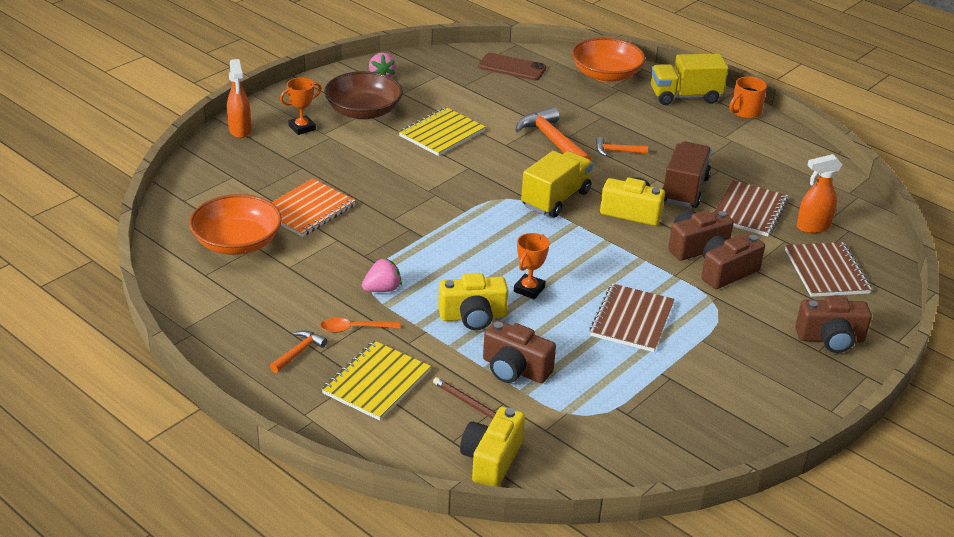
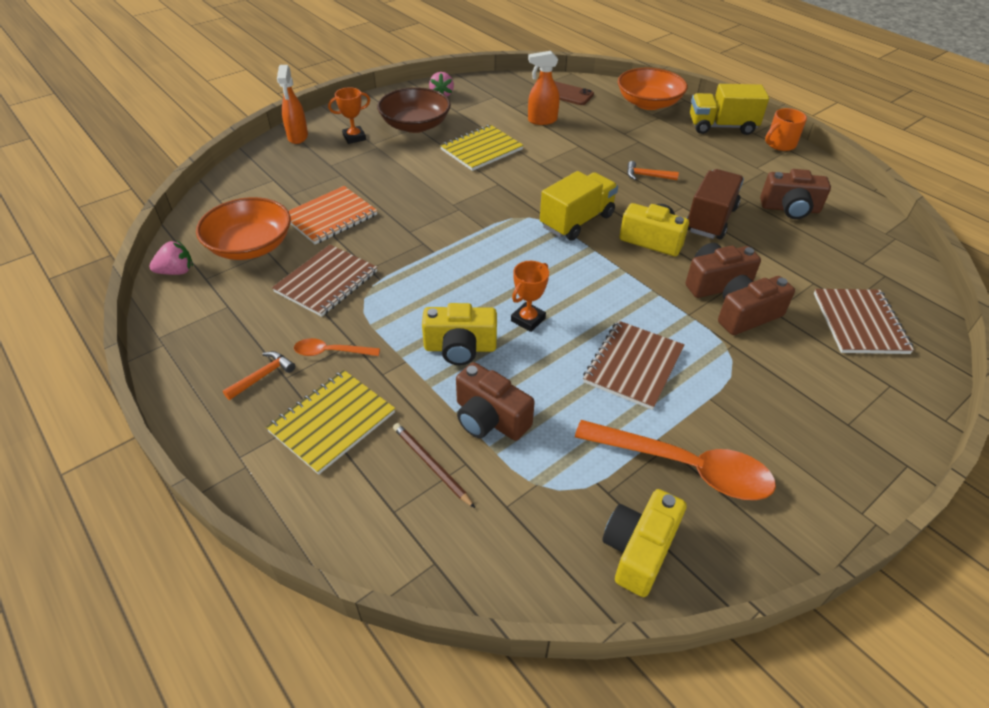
camera: 10 degrees right, 10 degrees up
(382, 289) = (375, 308): pink strawberry -> pink strawberry (177, 271)
(491, 460) = (432, 545): yellow camera -> yellow camera (638, 550)
(552, 141) = (585, 162): orange hammer -> none
(686, 391) = (684, 467): none -> orange spoon
(749, 210) = (776, 246): brown notebook -> brown notebook (326, 282)
(812, 227) = (845, 269): orange spray bottle -> orange spray bottle (542, 120)
(830, 339) = (863, 410): brown camera -> brown camera (790, 209)

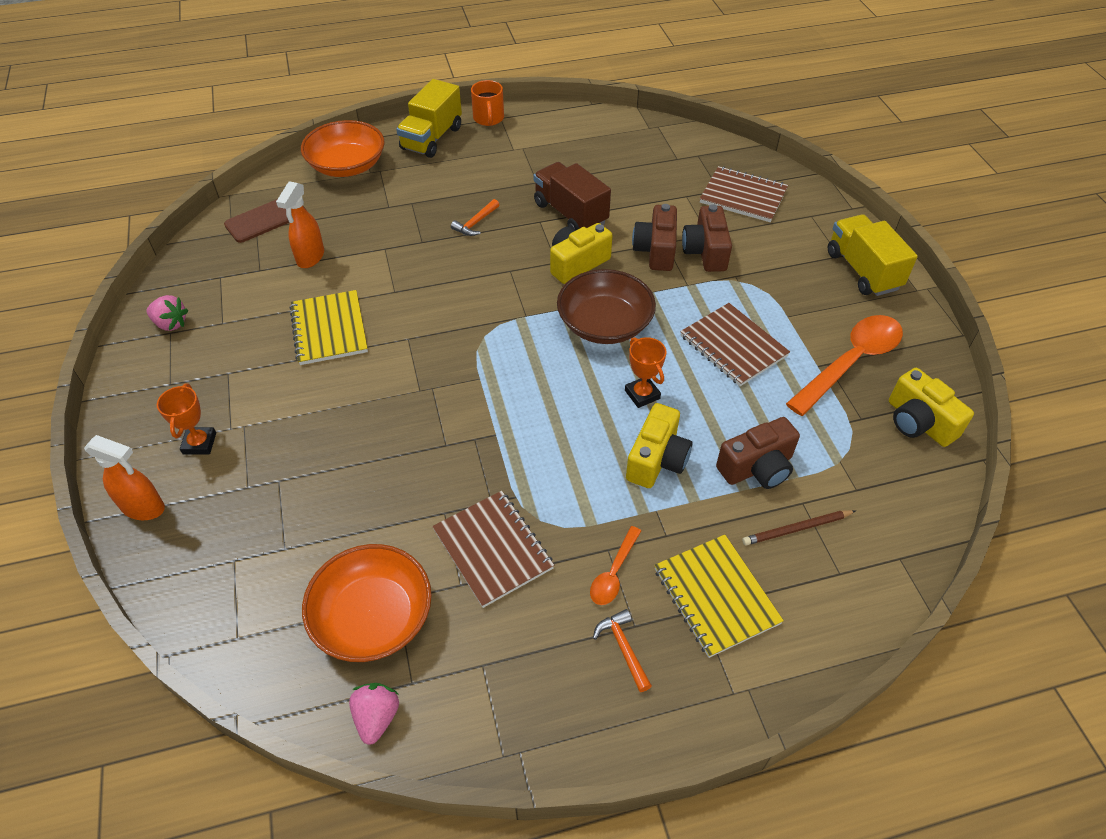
camera: 65 degrees left, 5 degrees up
(330, 217) = (366, 514): orange notebook -> none
(415, 125) = (223, 372): brown bowl -> brown bowl (604, 324)
(577, 221) = (515, 302): yellow truck -> yellow truck (862, 270)
(790, 209) = (586, 160): brown camera -> none

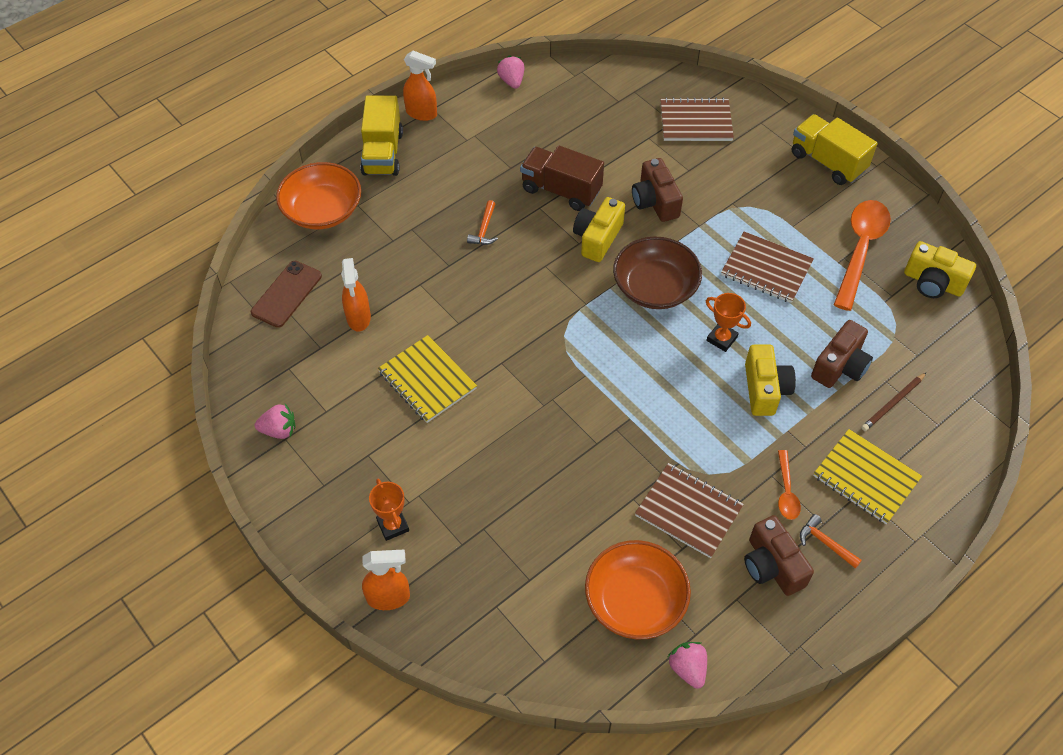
camera: 25 degrees left, 5 degrees up
(488, 118) = (422, 113): orange mug -> orange spray bottle
(587, 116) = (511, 81): none -> pink strawberry
(705, 252) = (696, 188): brown camera -> brown camera (772, 566)

